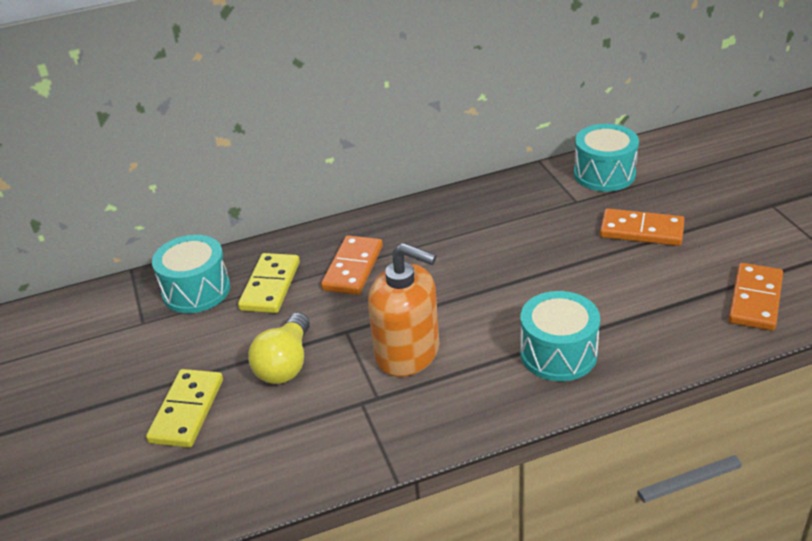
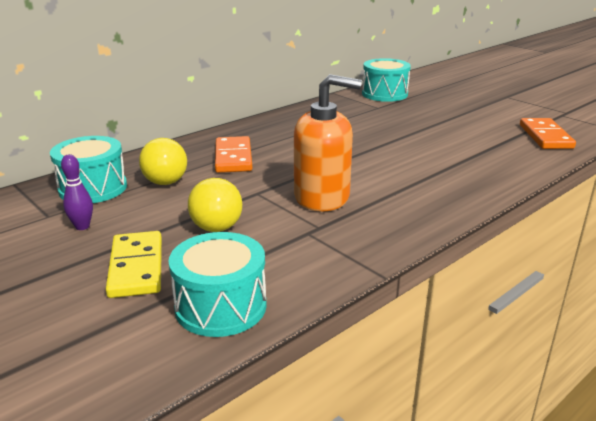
camera: 25 degrees left, 10 degrees down
(165, 345) = (82, 226): none -> purple bowling pin
(270, 286) = (165, 176): yellow domino -> yellow light bulb
(558, 353) = (442, 180): turquoise drum -> turquoise drum (221, 306)
(641, 230) = (437, 115): orange domino -> none

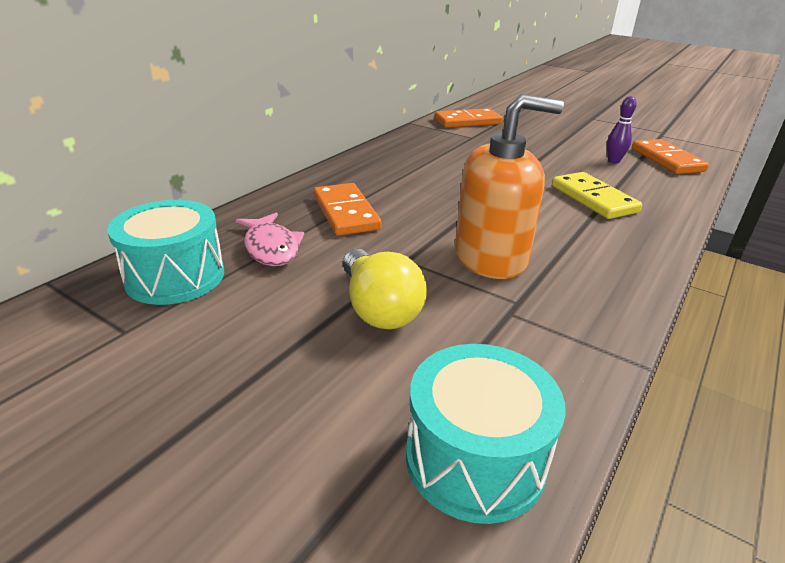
camera: 15 degrees left, 5 degrees up
(82, 226) = (188, 344): purple bowling pin -> purple bowling pin (613, 161)
(136, 267) = (308, 406): yellow domino -> yellow domino (593, 199)
(165, 176) = (271, 248): yellow light bulb -> pink fish
(384, 94) = (467, 121): turquoise drum -> orange domino

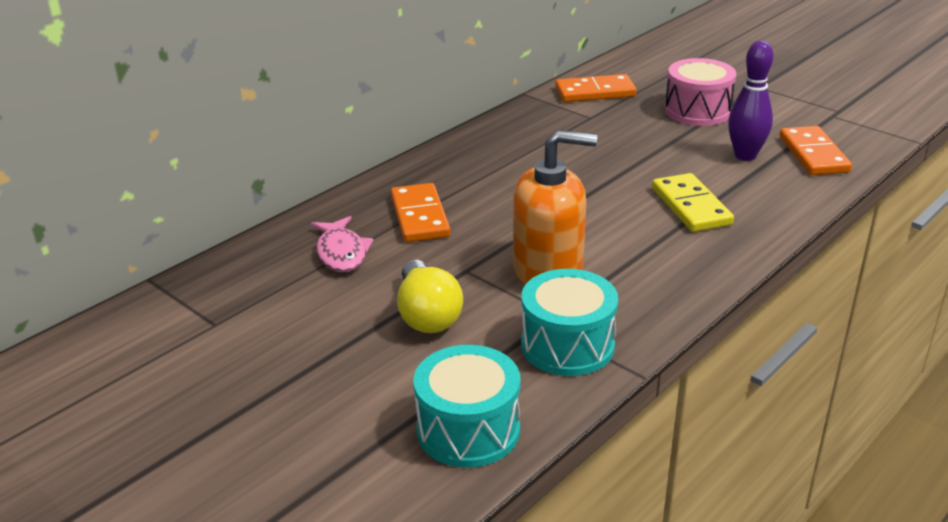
camera: 10 degrees right, 0 degrees up
(175, 276) = (255, 278): turquoise drum -> turquoise drum (567, 345)
(555, 133) = (697, 111): none -> pink drum
(613, 161) = (745, 155): purple bowling pin -> purple bowling pin, size x1.61

